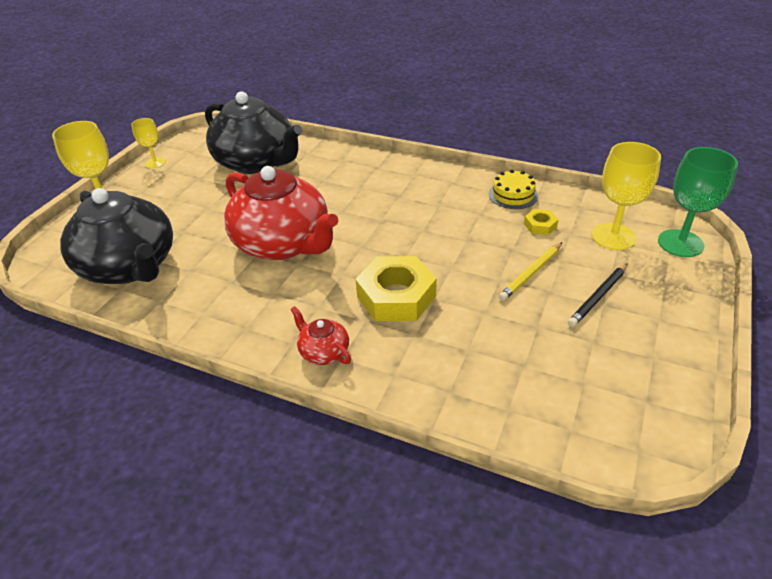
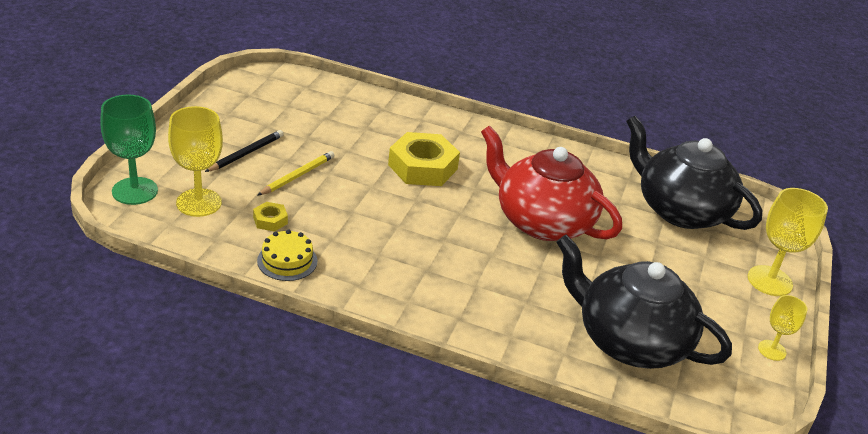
camera: 170 degrees right, 5 degrees down
(323, 352) = (475, 135): red teapot -> none

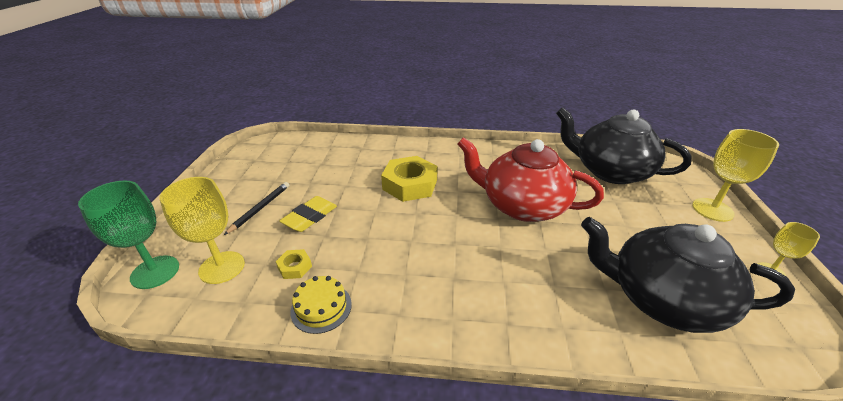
camera: 10 degrees left, 0 degrees up
(297, 176) = (310, 217): yellow pencil -> yellow eraser

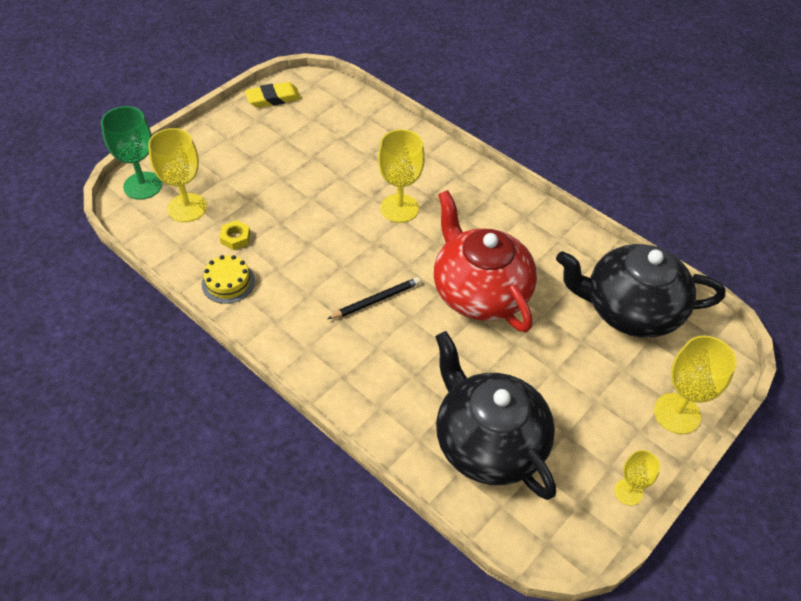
camera: 35 degrees right, 15 degrees up
(260, 208) = (251, 164): black pencil -> black pencil (376, 300)
(310, 217) = (283, 196): yellow eraser -> yellow eraser (273, 98)
(410, 184) = (399, 208): yellow nut -> yellow goblet
(610, 171) = (630, 309): black teapot -> black teapot turned 60 degrees counterclockwise

